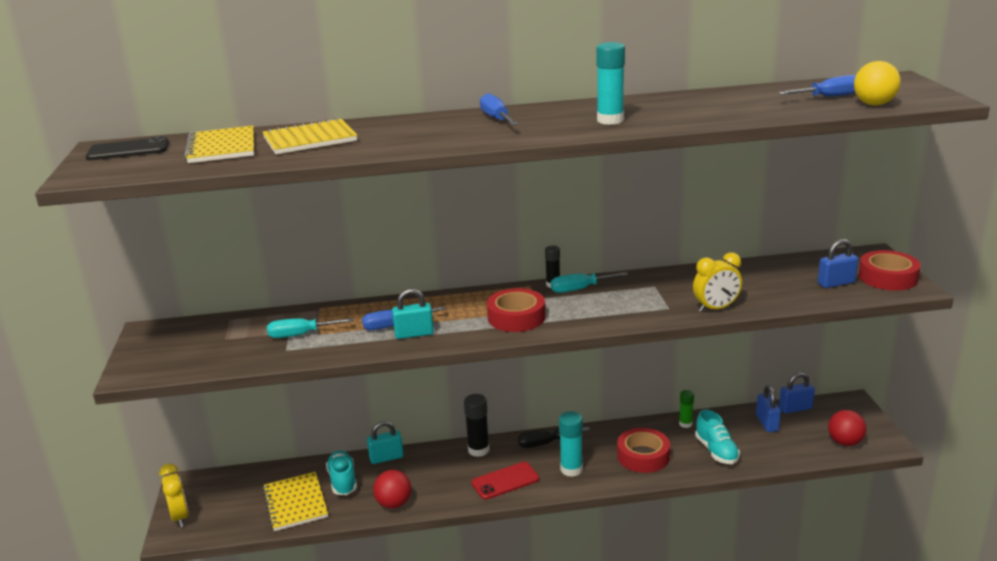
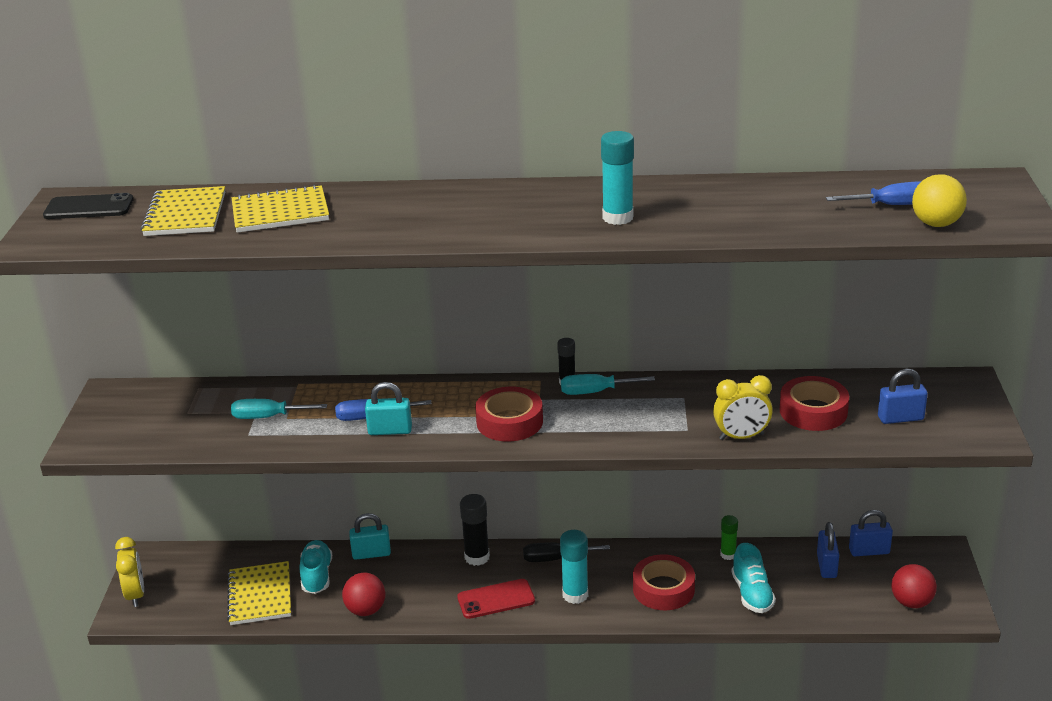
camera: 10 degrees right, 5 degrees up
(496, 118) = (493, 200): blue screwdriver -> none
(887, 277) = (967, 417): red tape -> red tape (813, 411)

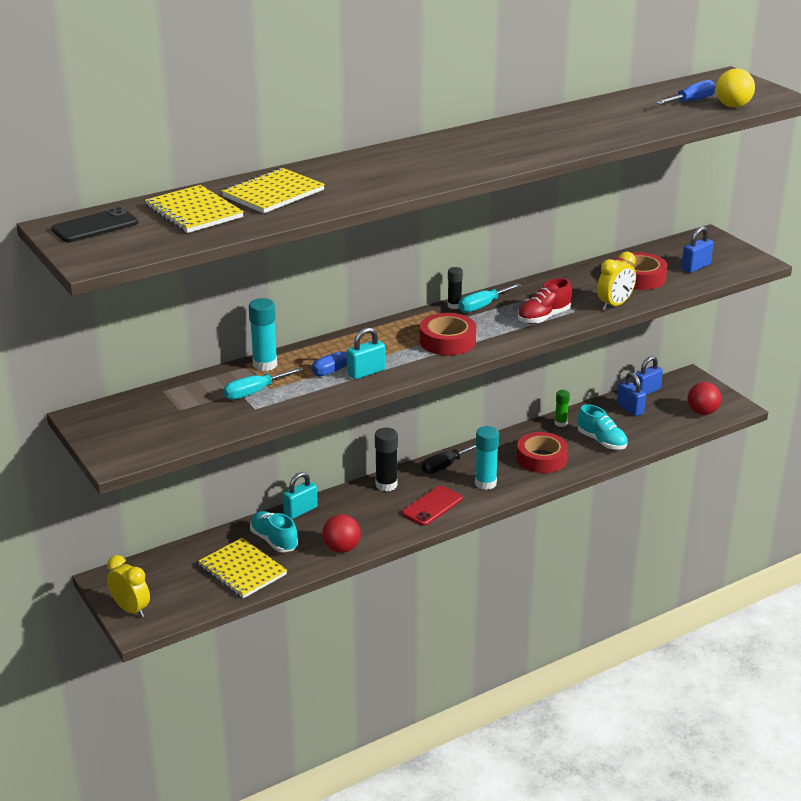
camera: 35 degrees left, 0 degrees up
(617, 218) = (532, 144): turquoise glue stick -> turquoise glue stick (265, 364)
(643, 426) = (543, 317): none -> red shoe

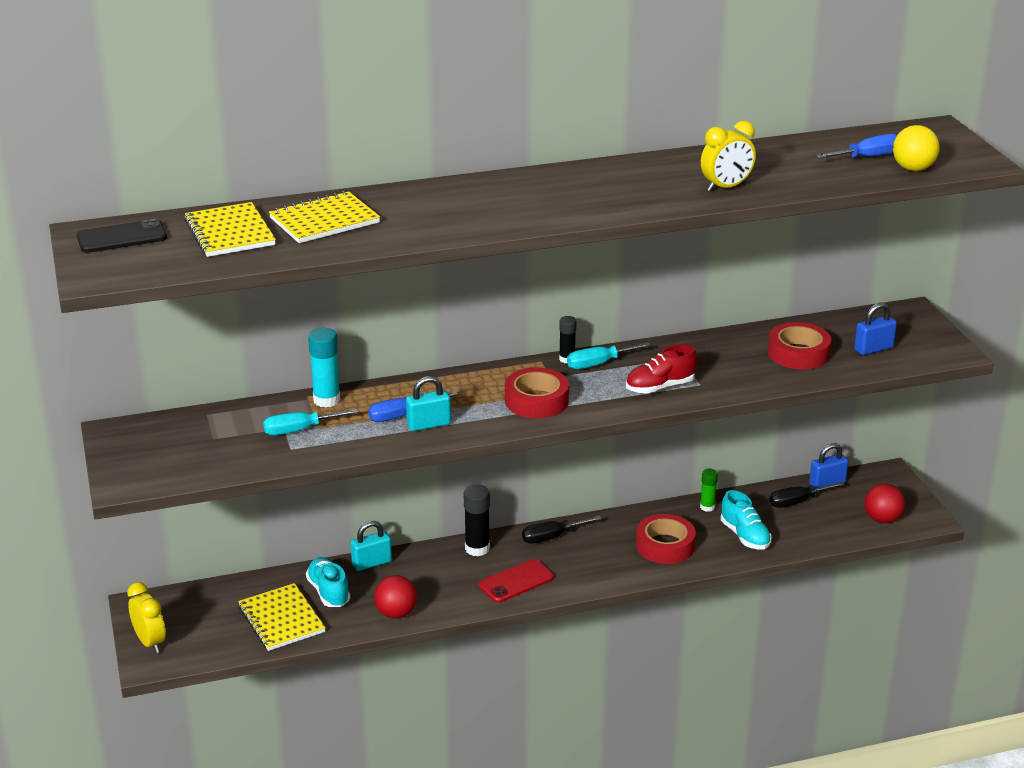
camera: 15 degrees right, 0 degrees up
(485, 483) = (588, 564): turquoise glue stick -> none
(614, 305) = (750, 383): yellow clock -> yellow clock (726, 187)
(630, 409) = (797, 502): blue padlock -> black screwdriver

